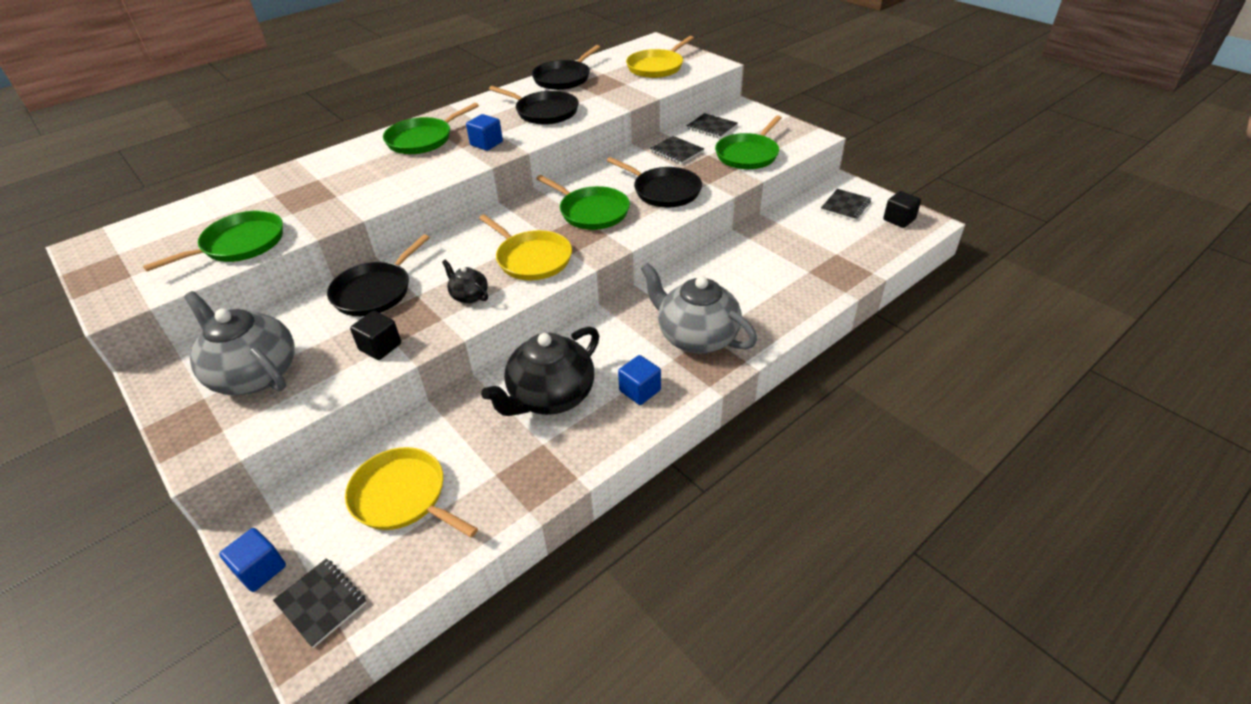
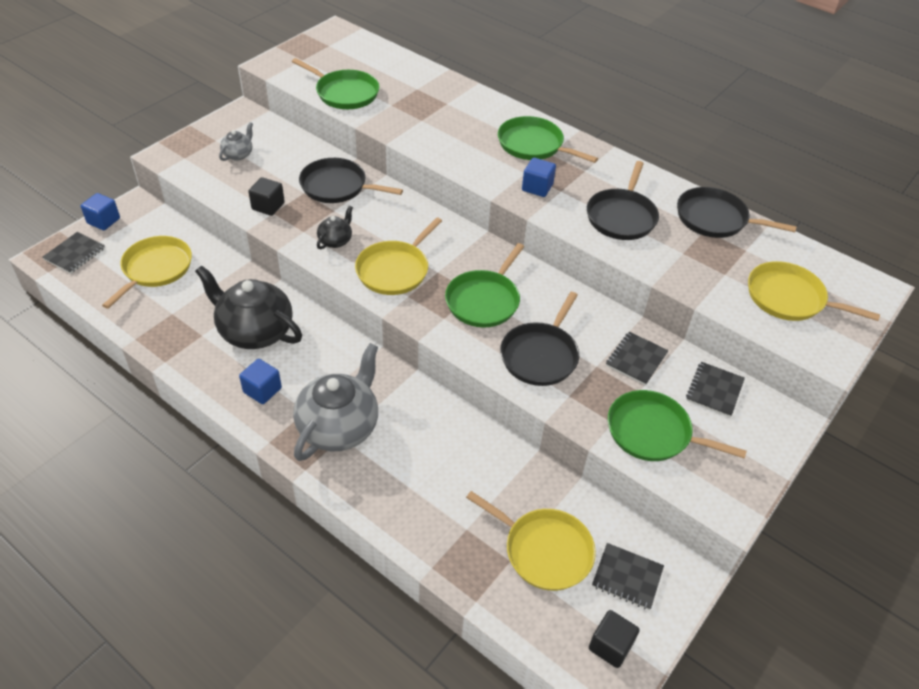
camera: 75 degrees right, 5 degrees up
(254, 374) = (238, 154): grey teapot -> grey teapot, size x0.48
(826, 237) = (544, 550): none -> yellow pan

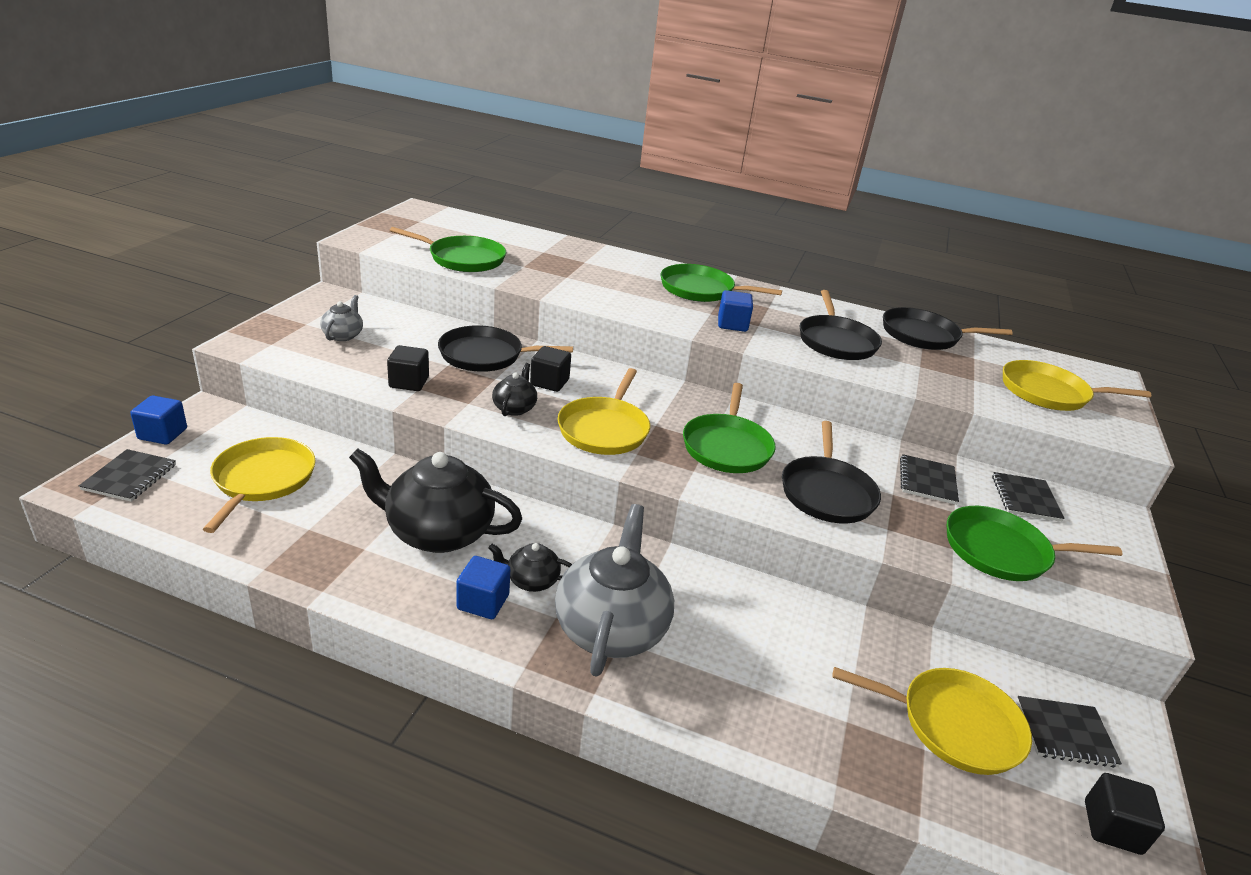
camera: 20 degrees left, 15 degrees down
(302, 380) = (531, 580): none -> black teapot
(374, 219) = (549, 382): none -> black cube

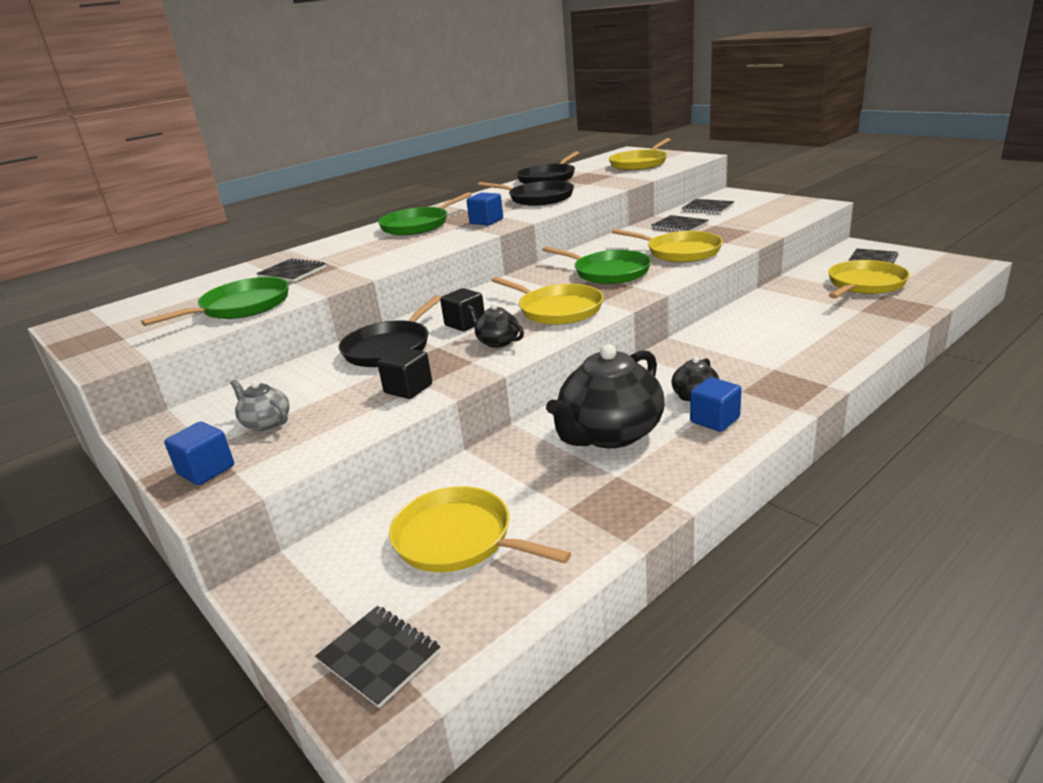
camera: 55 degrees left, 5 degrees down
(162, 434) = (292, 627): blue cube -> blue cube (206, 470)
(546, 260) = (292, 272): none -> black notebook
(611, 628) = (759, 371): grey teapot -> none
(827, 492) = (680, 252): black pan -> yellow pan
(1002, 551) = (756, 221): green pan -> none
(1112, 827) = (937, 265): black cube -> none

